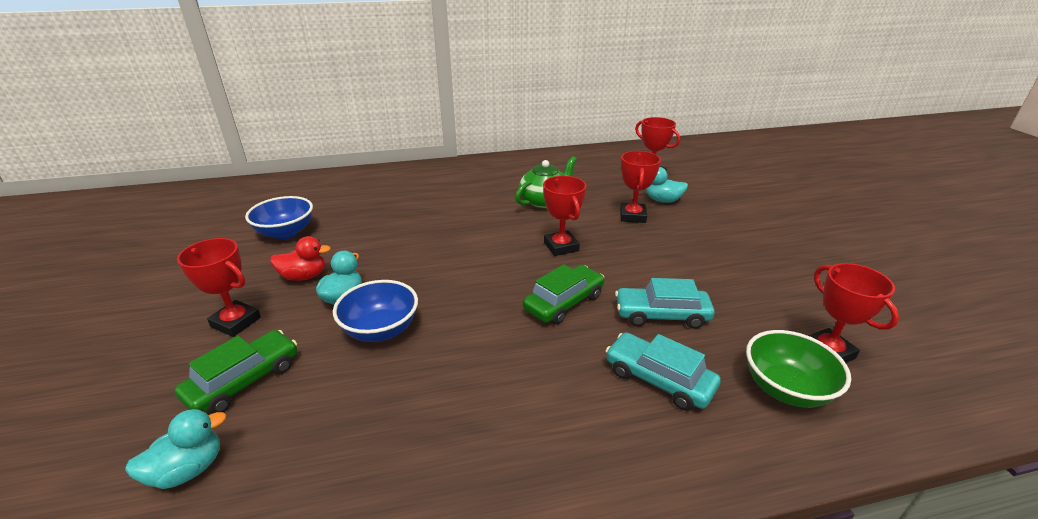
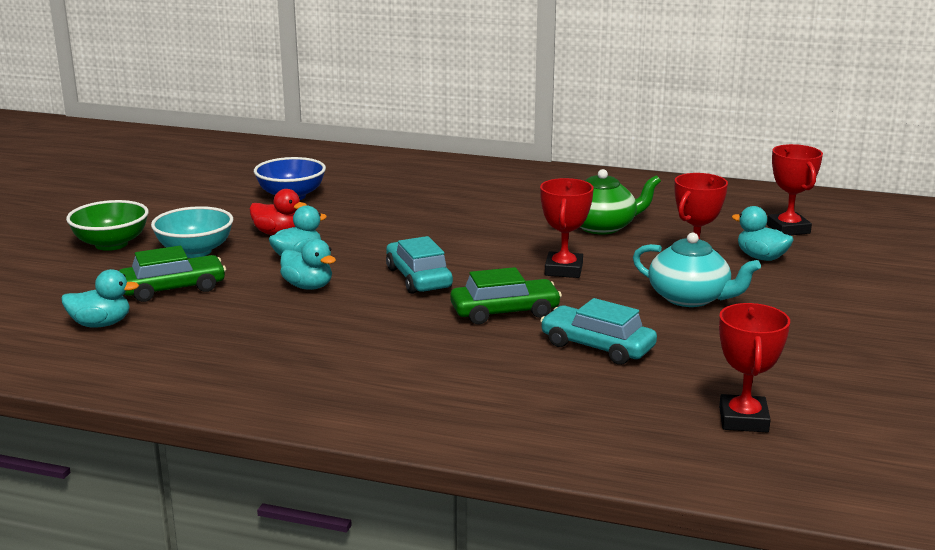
camera: 30 degrees right, 10 degrees down
(236, 322) = (195, 251): red trophy -> turquoise bowl
(381, 330) = (308, 286): blue bowl -> turquoise duck
(658, 379) = (524, 384): turquoise car -> turquoise car (418, 278)
(664, 247) = (690, 298): none -> turquoise teapot
(785, 389) = (647, 426): green bowl -> green bowl (111, 244)

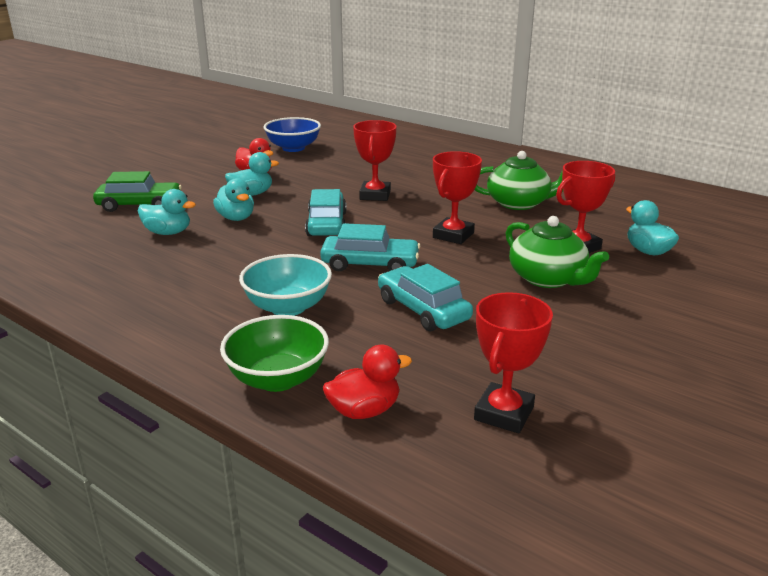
camera: 20 degrees right, 5 degrees up
(101, 324) = (63, 224): turquoise duck -> turquoise duck (168, 232)
(111, 244) = (135, 167): green bowl -> green bowl (277, 379)
(195, 251) = (184, 179): turquoise bowl -> turquoise bowl (288, 307)
(505, 312) = (370, 264): green car -> turquoise car
(622, 442) = (364, 410): none -> red duck
(690, 298) = (548, 278): turquoise teapot -> green teapot
(788, 229) = (695, 228): red trophy -> red trophy (375, 195)

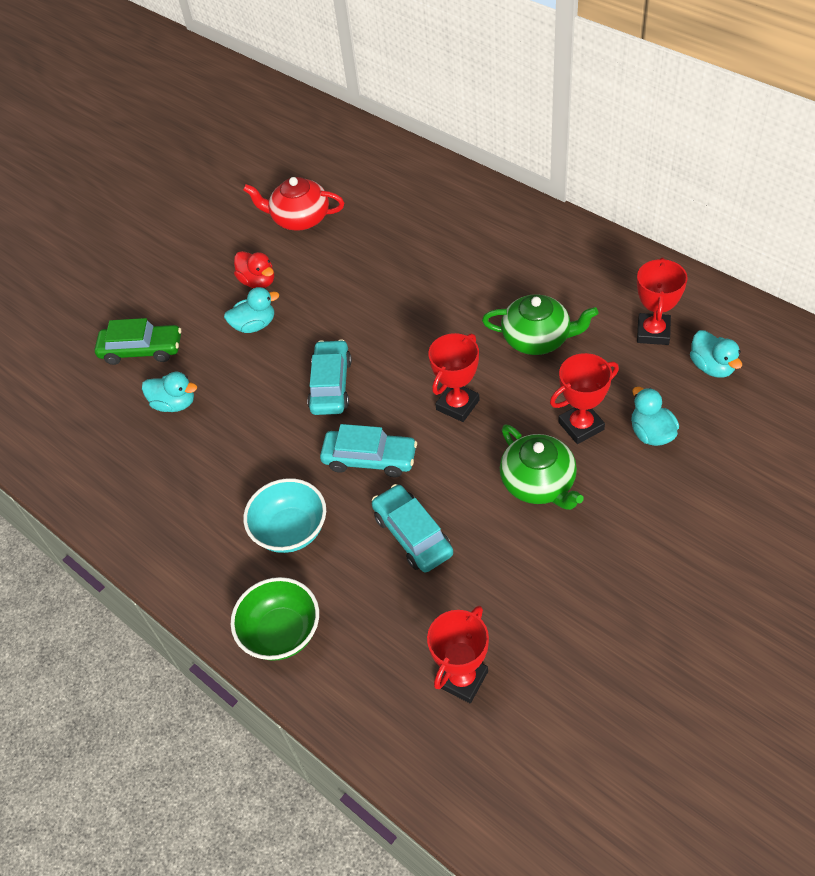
camera: 10 degrees right, 25 degrees up
(236, 218) = (240, 374): turquoise duck -> turquoise duck (712, 367)
(293, 148) = (299, 218): blue bowl -> red teapot
(364, 410) = (350, 674): red duck -> none
(375, 195) = (384, 324): red trophy -> red trophy (653, 332)

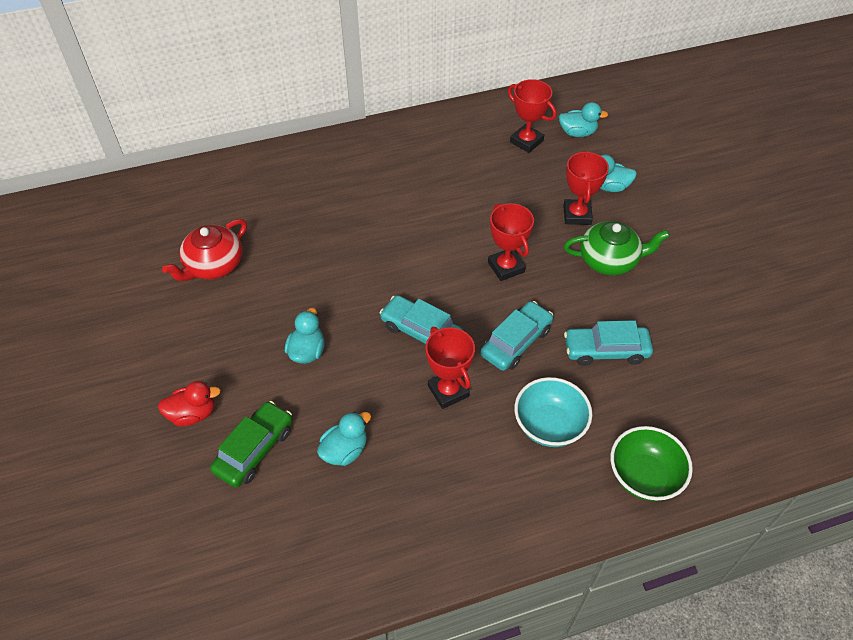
camera: 65 degrees left, 0 degrees up
(258, 281) = (258, 326): red duck -> red duck (193, 414)
(462, 679) = (745, 382): red trophy -> red trophy (448, 391)
(537, 338) = (481, 196): green teapot -> none

